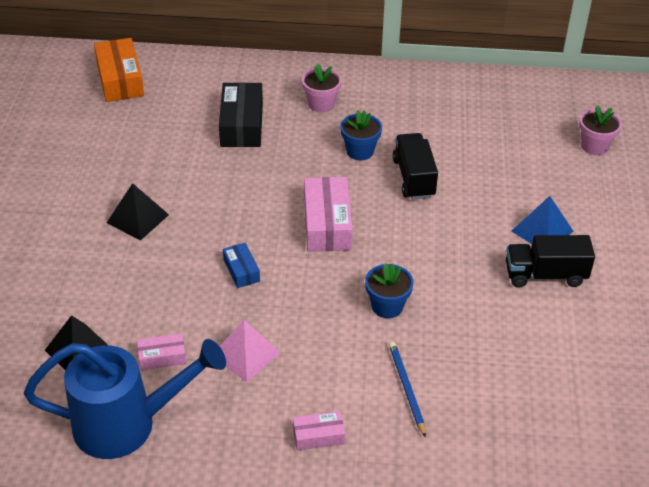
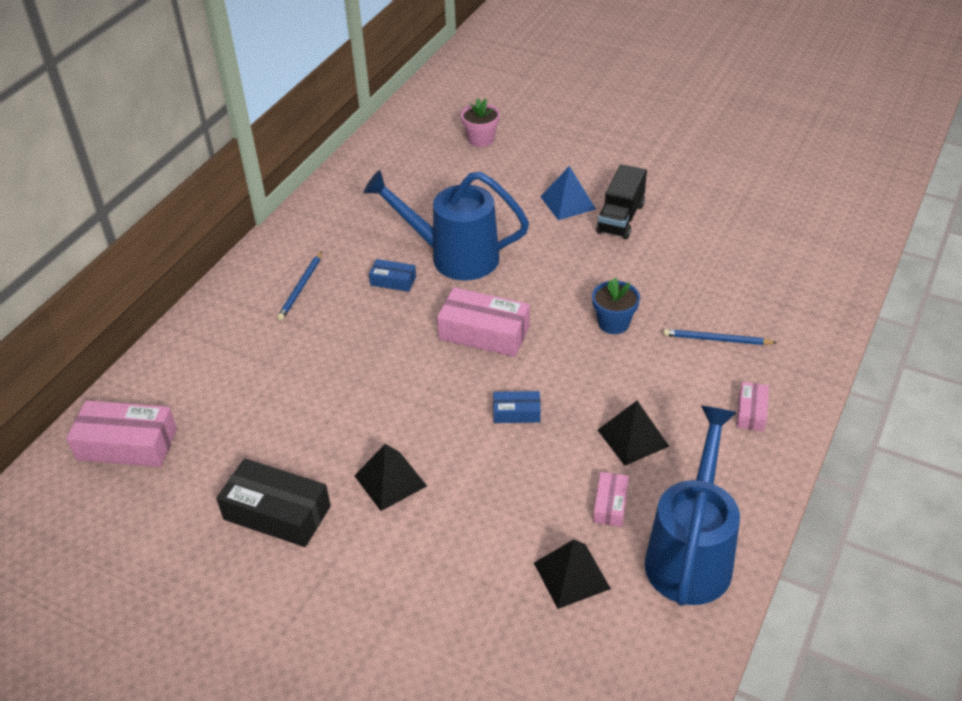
camera: 65 degrees left, 0 degrees up
(120, 79) = (127, 444): orange box -> pink box
(242, 124) = (290, 356): black box -> black box (277, 513)
(246, 354) = (632, 438): pink pyramid -> black pyramid
(321, 104) = (301, 288): pink flower pot -> blue pencil
(360, 151) = (393, 281): blue flower pot -> blue box
(413, 178) = (454, 257): black truck -> blue watering can

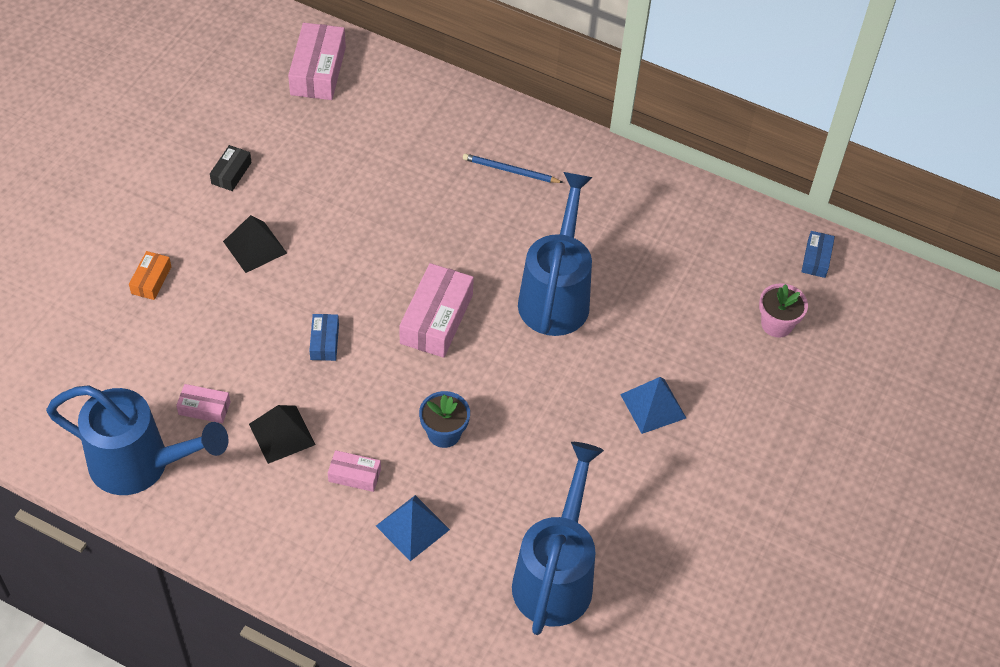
camera: 85 degrees right, 10 degrees up
(277, 513) = (231, 173): black box -> black box, size x0.53
(393, 281) = (518, 244): blue box -> blue box (816, 259)
(437, 574) = (151, 280): none -> orange box
(571, 575) = (134, 373): black pyramid -> none
(620, 218) = (624, 457): black truck -> none
(716, 339) = (412, 527): blue pencil -> blue pyramid
(741, 254) = (556, 576): none -> blue watering can
(751, 412) = (304, 543): pink box -> pink box (354, 475)

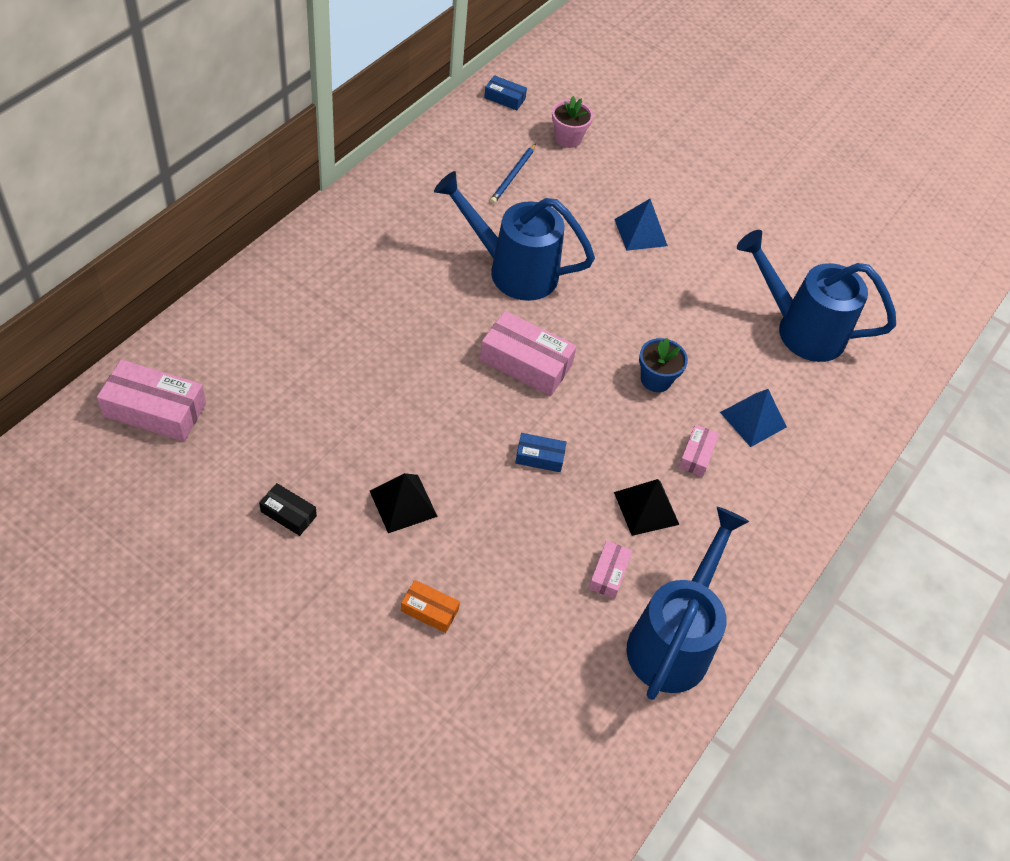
camera: 85 degrees left, 0 degrees up
(510, 171) = (353, 272): blue pencil -> blue pencil (513, 175)

